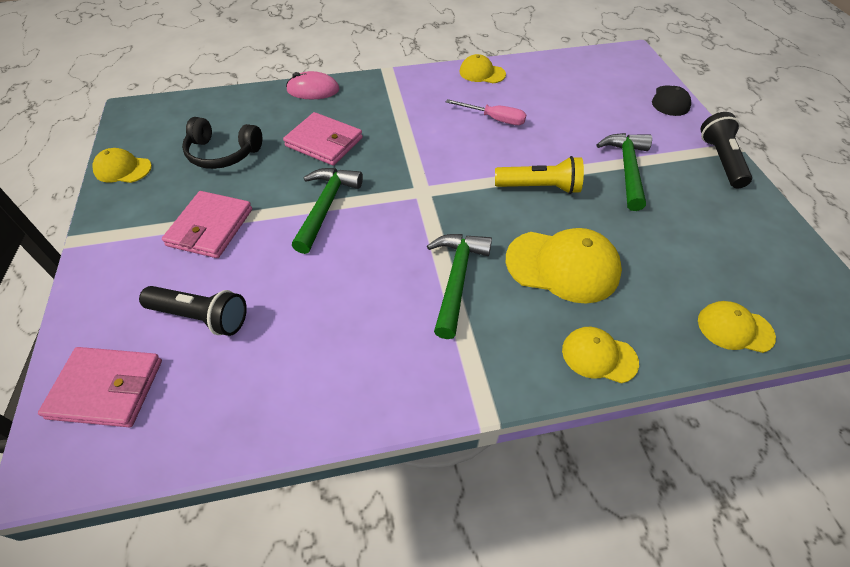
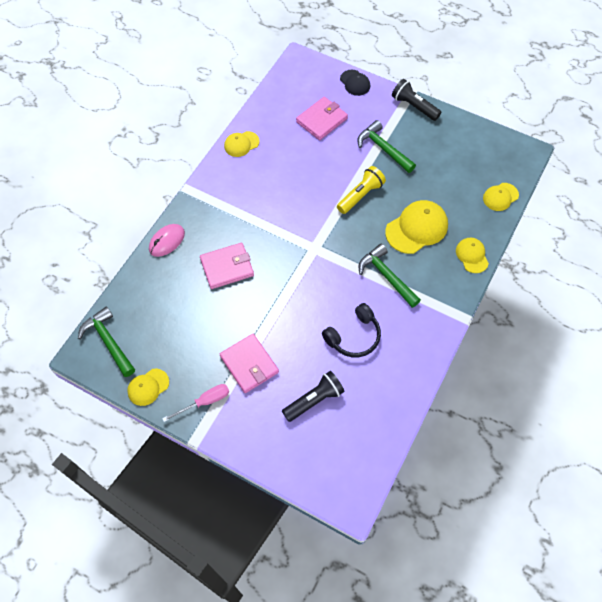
camera: 50 degrees left, 10 degrees up
(106, 389) = (326, 462): pink wallet -> pink wallet (321, 120)
(222, 153) = (185, 325): black headphones -> black headphones (354, 336)
(326, 207) = (284, 300): green hammer -> green hammer (108, 341)
(494, 119) = (289, 172): pink screwdriver -> pink screwdriver (204, 402)
(599, 356) = (472, 256): yellow cap -> yellow cap turned 105 degrees clockwise

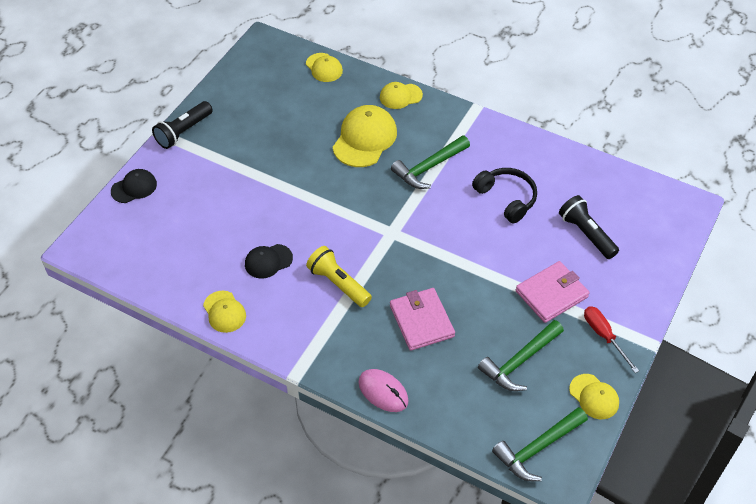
camera: 90 degrees left, 10 degrees down
(204, 402) = (604, 336): pink screwdriver -> red screwdriver
(286, 167) = (268, 261): none -> black cap
(321, 120) = (193, 223): pink wallet -> none
(360, 195) = (316, 187): yellow flashlight -> yellow flashlight (338, 283)
(383, 148) = (247, 163): green hammer -> green hammer (520, 361)
(417, 228) = (365, 139): yellow cap -> yellow cap turned 60 degrees clockwise

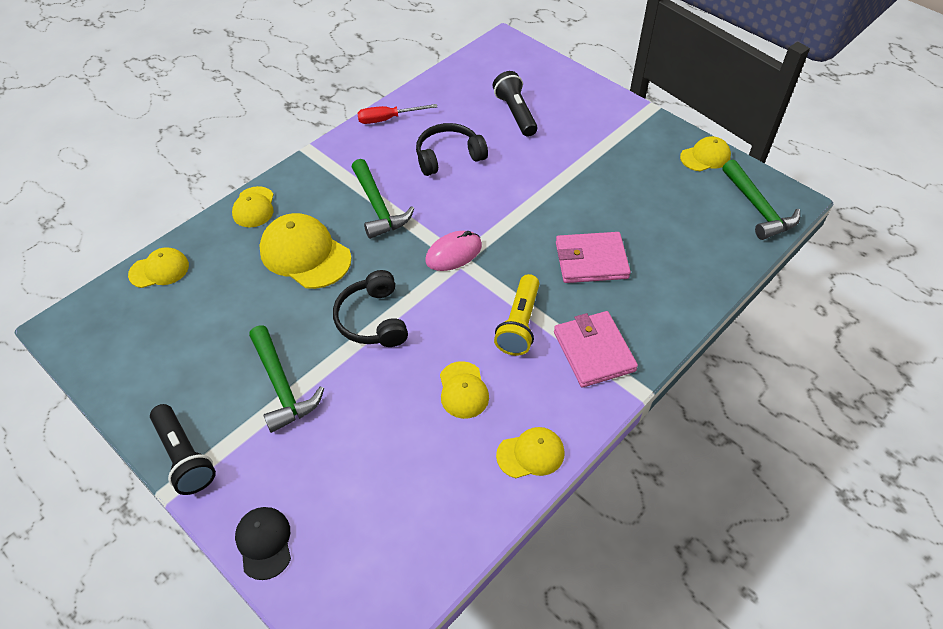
camera: 75 degrees left, 0 degrees up
(268, 261) = (463, 390): black cap -> yellow cap
(316, 194) = (372, 319): none -> black headphones
(338, 283) = (519, 324): yellow flashlight -> yellow flashlight turned 45 degrees counterclockwise
(383, 392) = (678, 313): pink mouse -> pink mouse (453, 253)
(520, 361) = (657, 196): green hammer -> green hammer (281, 386)
(551, 294) = (581, 155): pink wallet -> pink wallet (594, 351)
(586, 234) = (515, 113): black flashlight -> black flashlight turned 90 degrees clockwise
(604, 336) = (639, 133): red screwdriver -> red screwdriver (388, 119)

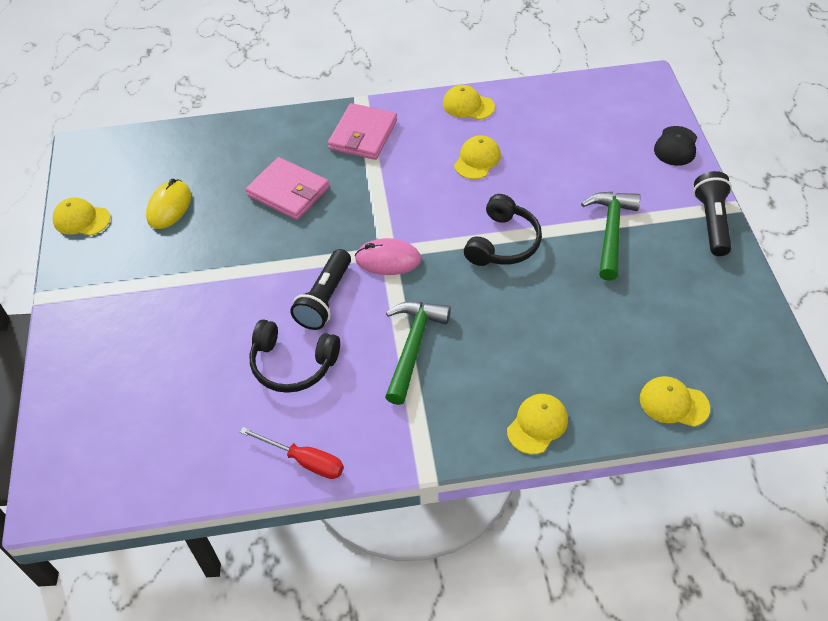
camera: 140 degrees left, 0 degrees up
(305, 254) = (519, 336): yellow cap -> none
(515, 113) = (170, 376): black flashlight -> black flashlight (325, 299)
(519, 324) = (394, 178): yellow flashlight -> none
(661, 198) = (169, 207): none -> yellow mouse
(758, 208) = (115, 157): green hammer -> none

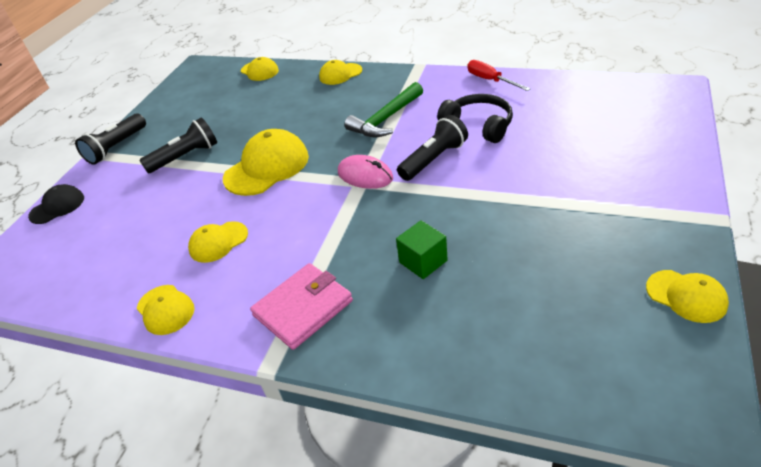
camera: 150 degrees left, 10 degrees down
(169, 207) = (567, 281): yellow mouse -> none
(288, 192) = (423, 261): pink wallet -> green cube
(503, 243) = (267, 167): black headphones -> yellow cap
(611, 232) = (185, 157): green hammer -> black flashlight

